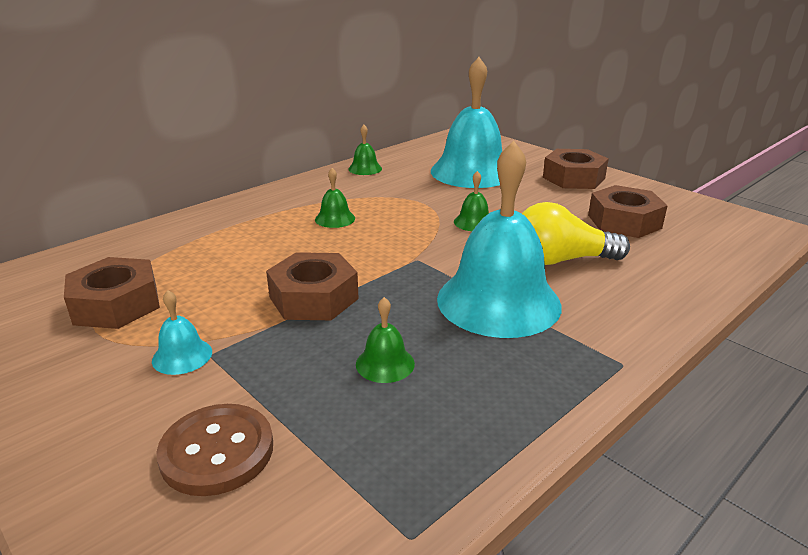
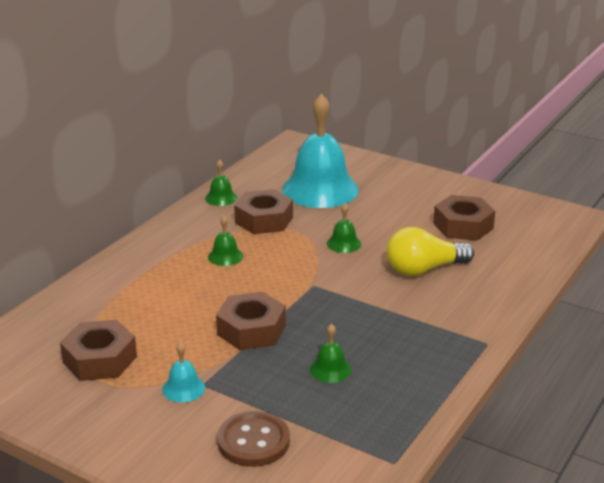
camera: 15 degrees left, 0 degrees up
(498, 301) = (390, 311): turquoise bell -> none
(573, 178) = (411, 185): brown nut -> brown nut (264, 220)

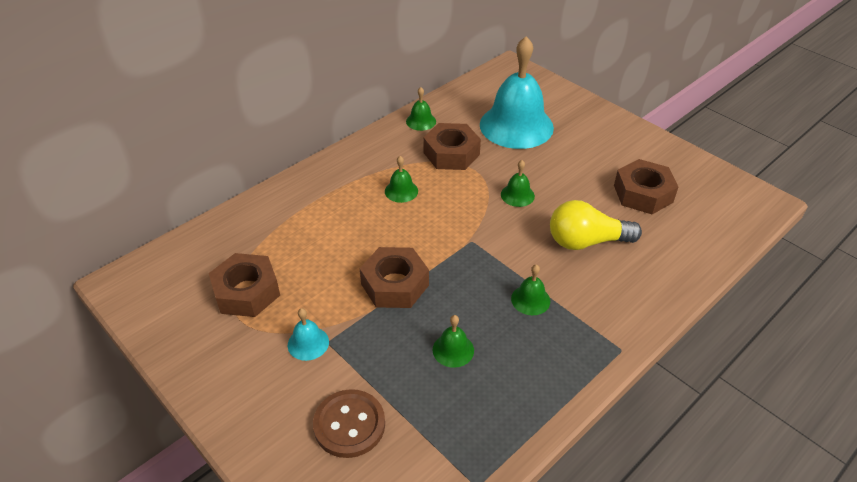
camera: 15 degrees right, 15 degrees up
(389, 321) = (530, 300): none -> green bell

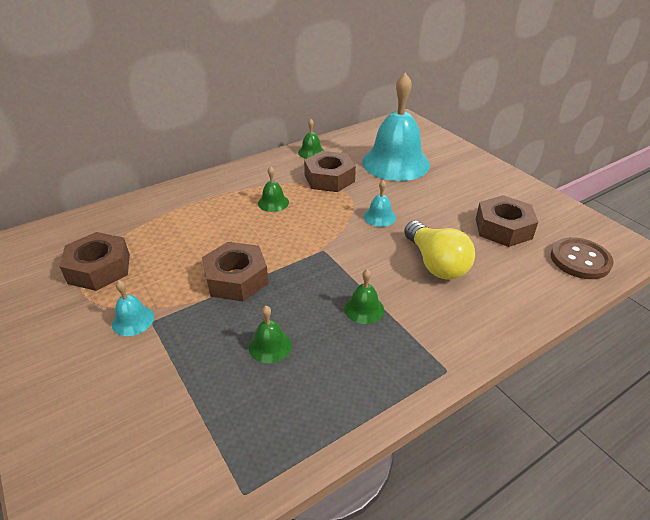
camera: 10 degrees right, 5 degrees down
(349, 425) = (137, 404): brown button -> brown button (580, 260)
(517, 195) = (379, 217): green bell -> turquoise bell
(586, 241) = (436, 263): yellow light bulb -> yellow light bulb turned 120 degrees counterclockwise

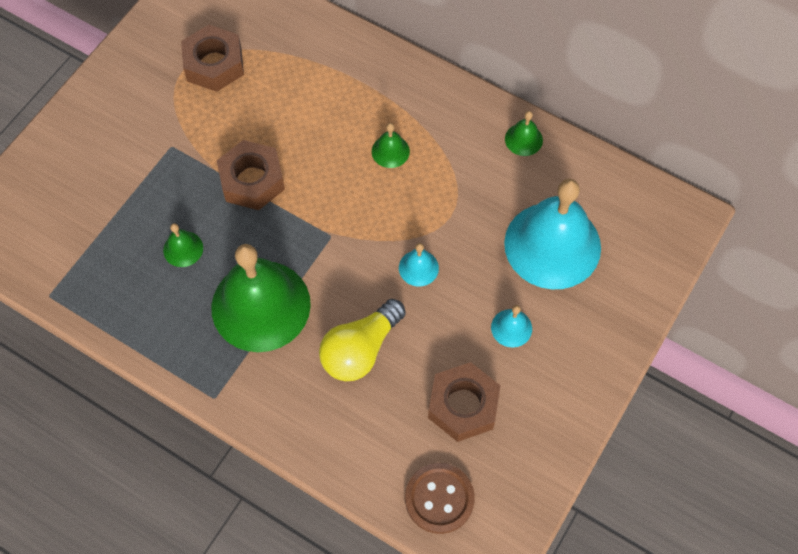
camera: 65 degrees right, 25 degrees up
(133, 320) = (166, 131): turquoise bell -> turquoise bell (511, 328)
(329, 178) = (472, 185): brown nut -> none
(364, 309) = (261, 305): green bell -> green bell, size x2.43

